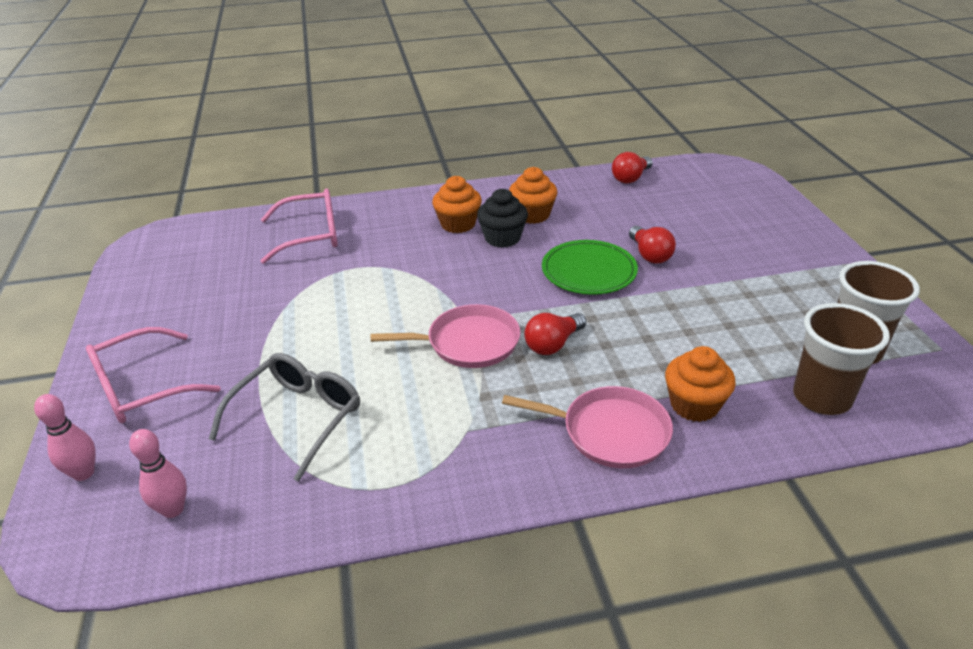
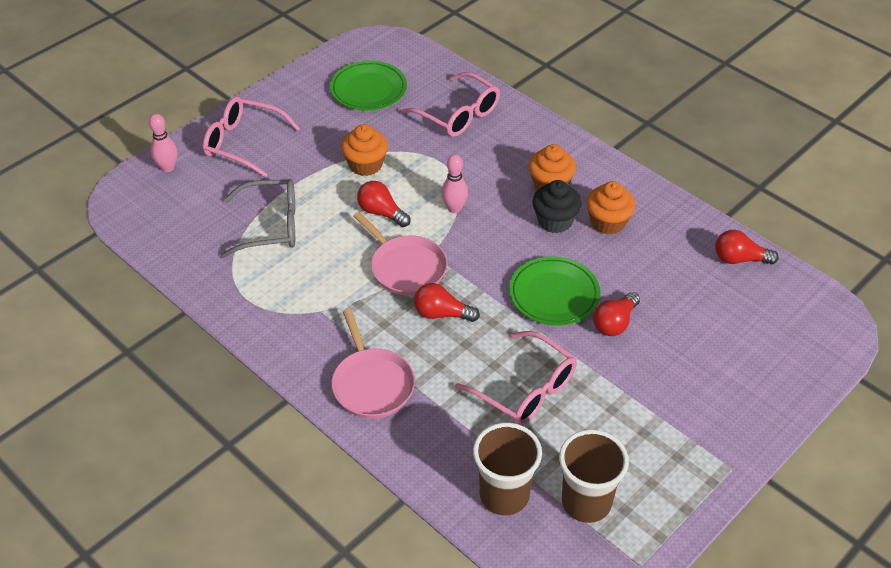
camera: 55 degrees right, 10 degrees up
(173, 509) = (169, 220): pink bowling pin -> pink bowling pin (454, 208)
(201, 271) = (368, 89): none -> green plate
(376, 329) = (381, 212): none -> red light bulb
(691, 332) = (525, 389): none -> pink glasses
(694, 405) = (436, 420): orange cupcake -> orange cupcake (365, 165)

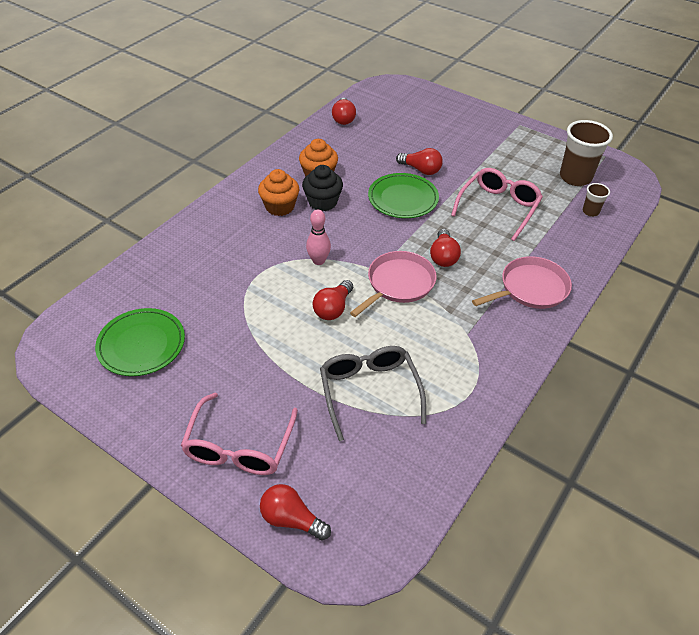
camera: 100 degrees left, 0 degrees up
(167, 167) = (291, 519): pink bowling pin -> red light bulb
(365, 165) = (266, 329): orange cupcake -> none
(458, 114) = (185, 270): pink glasses -> none
(504, 495) = (590, 212): brown cup -> brown cup, size x0.50

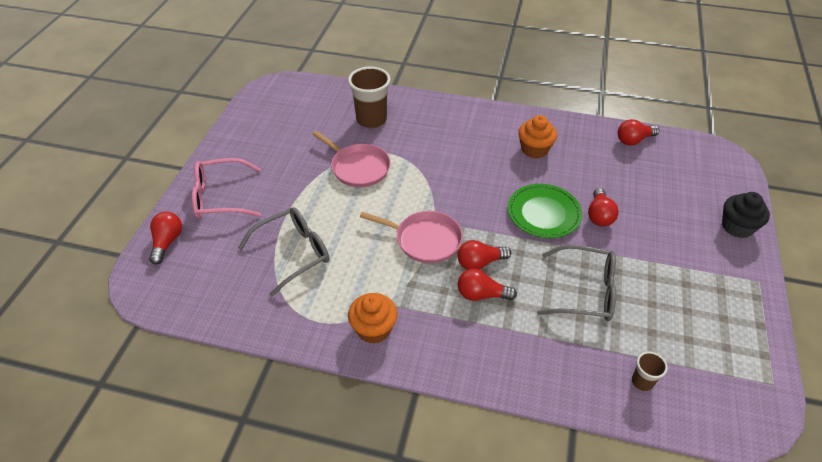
camera: 70 degrees right, 0 degrees up
(141, 345) = (291, 122): green plate -> none
(280, 207) = (476, 139): orange cupcake -> orange cupcake (373, 329)
(318, 261) = (424, 182): pink bowling pin -> none
(322, 202) = (500, 162): black cupcake -> black cupcake (737, 227)
(333, 309) = (373, 206): red light bulb -> red light bulb (481, 294)
(498, 208) = (584, 291): pink glasses -> grey glasses
(530, 288) = (474, 343): pink pan -> pink pan (358, 167)
(575, 177) = (698, 356): brown cup -> brown cup (371, 120)

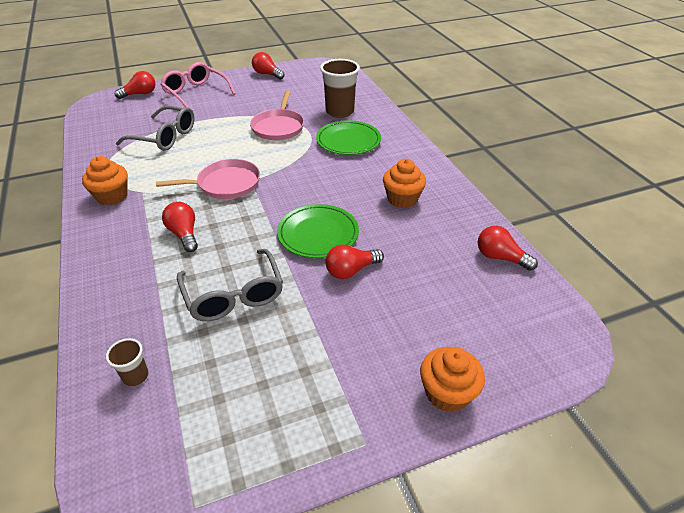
camera: 55 degrees right, 5 degrees down
(425, 240) = (225, 184): pink pan -> pink pan turned 90 degrees counterclockwise
(426, 138) = (348, 141): none -> green plate
(479, 263) = (221, 220): red light bulb -> red light bulb (267, 74)
(737, 227) = (447, 393): black cupcake -> orange cupcake

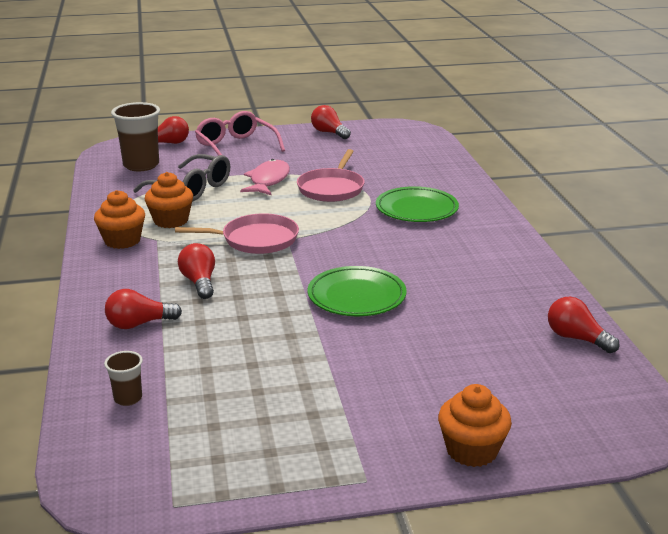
camera: 10 degrees right, 15 degrees down
(226, 123) = (268, 180): none -> pink fish
(233, 294) = (246, 341): grey glasses -> none
(340, 111) = (413, 178): brown cup -> brown cup (141, 165)
(351, 270) = (388, 333): red light bulb -> red light bulb (139, 324)
(402, 199) = (469, 272): orange cupcake -> orange cupcake (171, 221)

